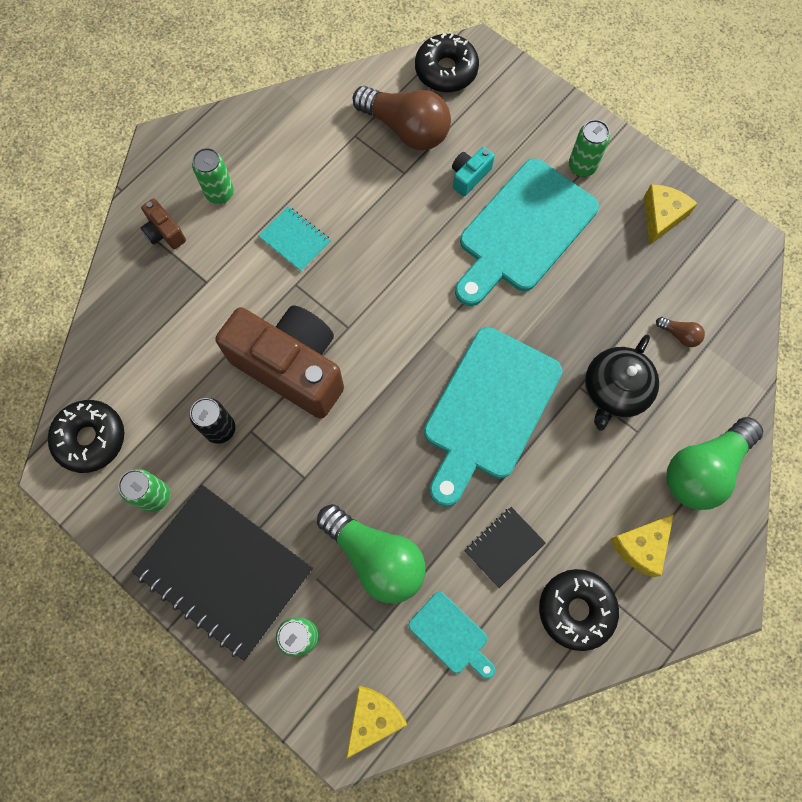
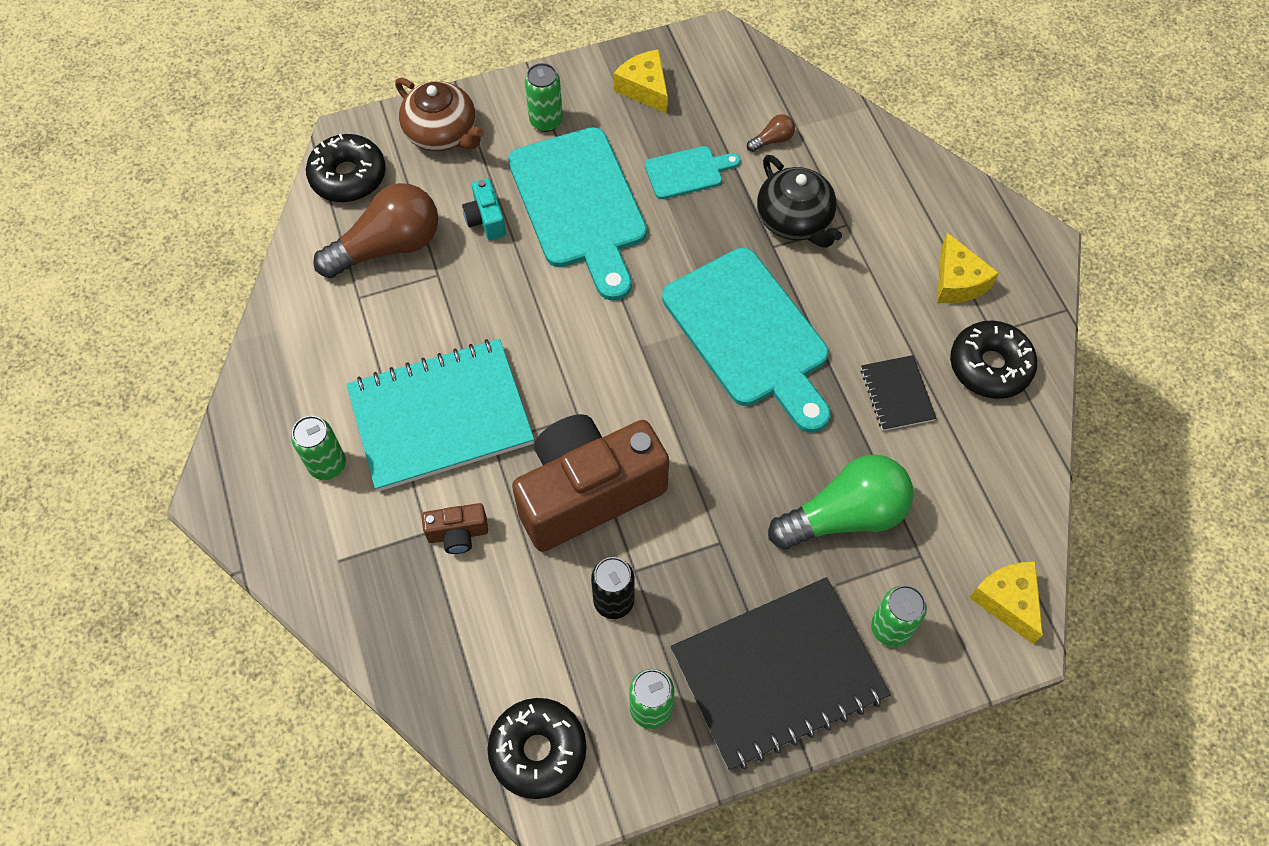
camera: 60 degrees left, 10 degrees down
(164, 232) = (333, 548): brown camera -> brown camera (458, 534)
(295, 240) = (441, 416): turquoise notebook -> turquoise notebook, size x2.17
(451, 635) = (960, 486): turquoise cutting board -> turquoise cutting board (687, 172)
(523, 106) = (442, 133): none -> brown teapot
(703, 469) = (912, 194): green light bulb -> none

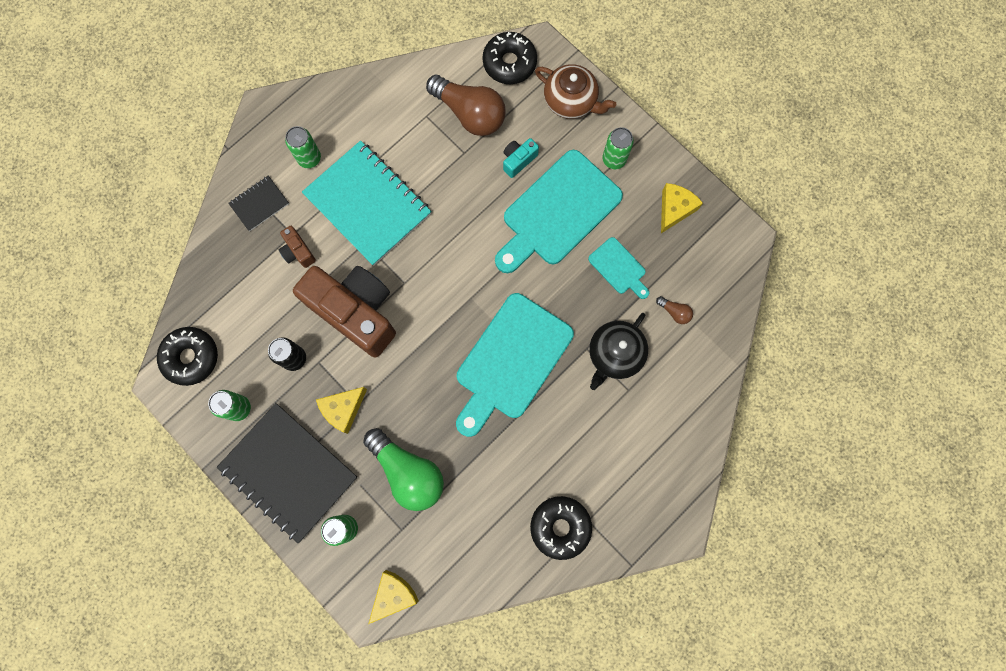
camera: 65 degrees right, 15 degrees up
(442, 133) = (571, 101): brown teapot -> brown teapot turned 75 degrees counterclockwise
(896, 394) = (510, 473): black notebook -> black notebook (259, 204)
(957, 281) = (618, 482): yellow cheese -> yellow cheese (343, 409)

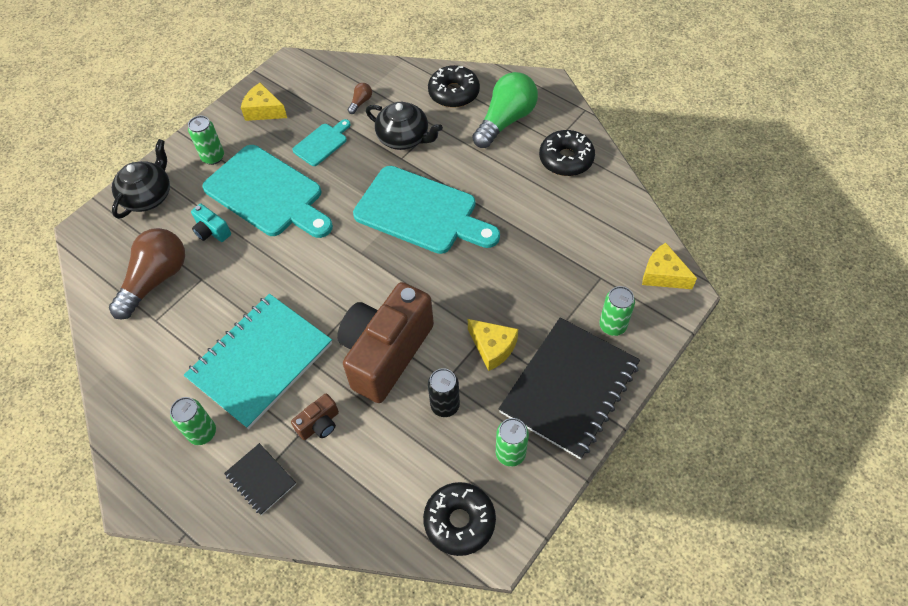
camera: 95 degrees left, 20 degrees down
(408, 472) = (544, 280): green light bulb -> green light bulb (505, 120)
(509, 63) = (99, 252): black donut -> black donut (454, 93)
(571, 101) = (148, 196): brown teapot -> black teapot

